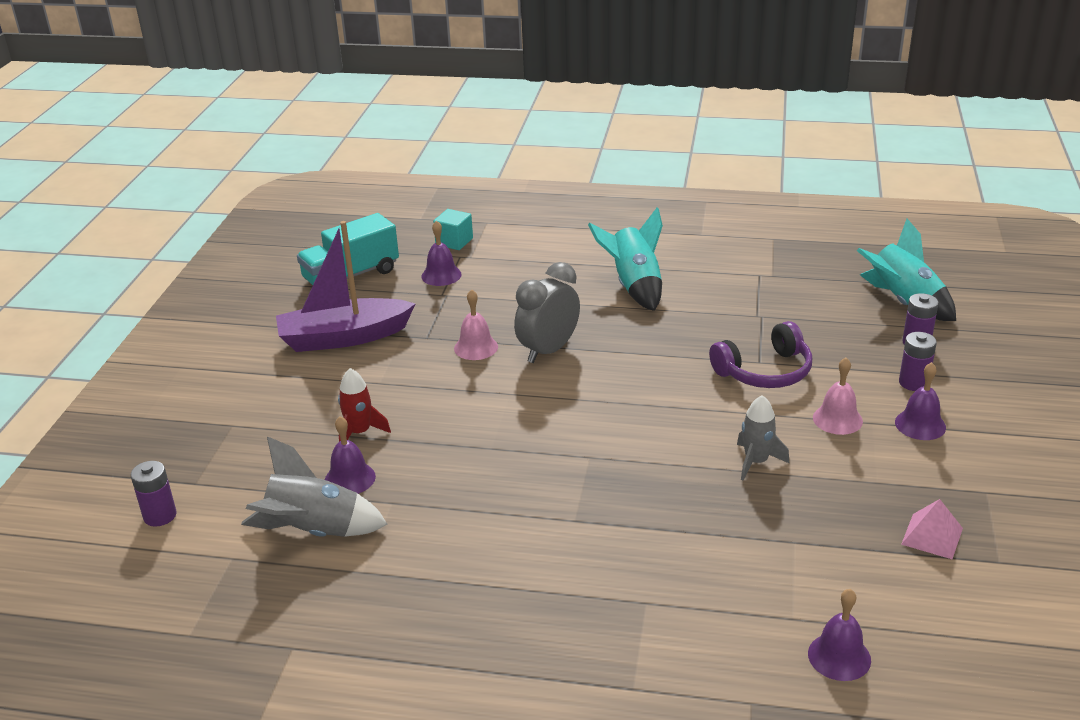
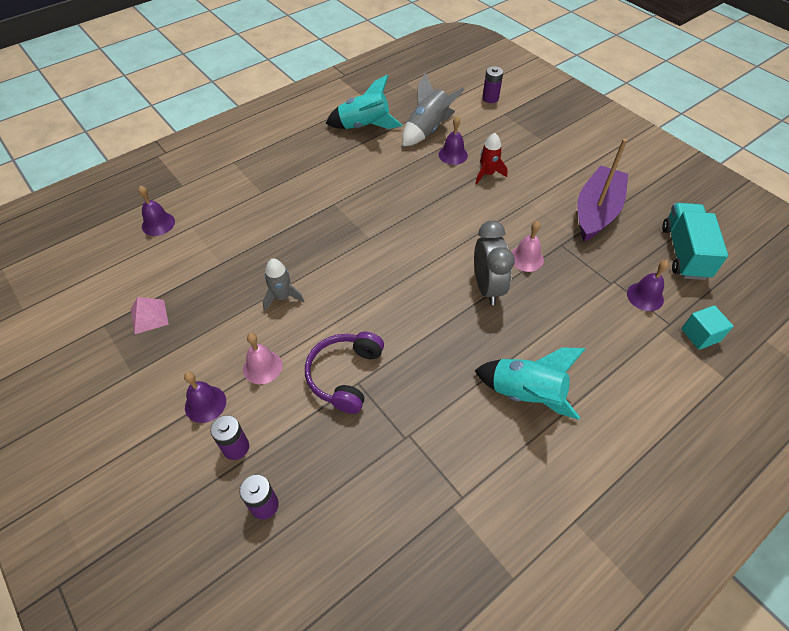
camera: 130 degrees right, 20 degrees up
(903, 302) = (314, 565): turquoise rocket -> turquoise rocket (364, 126)

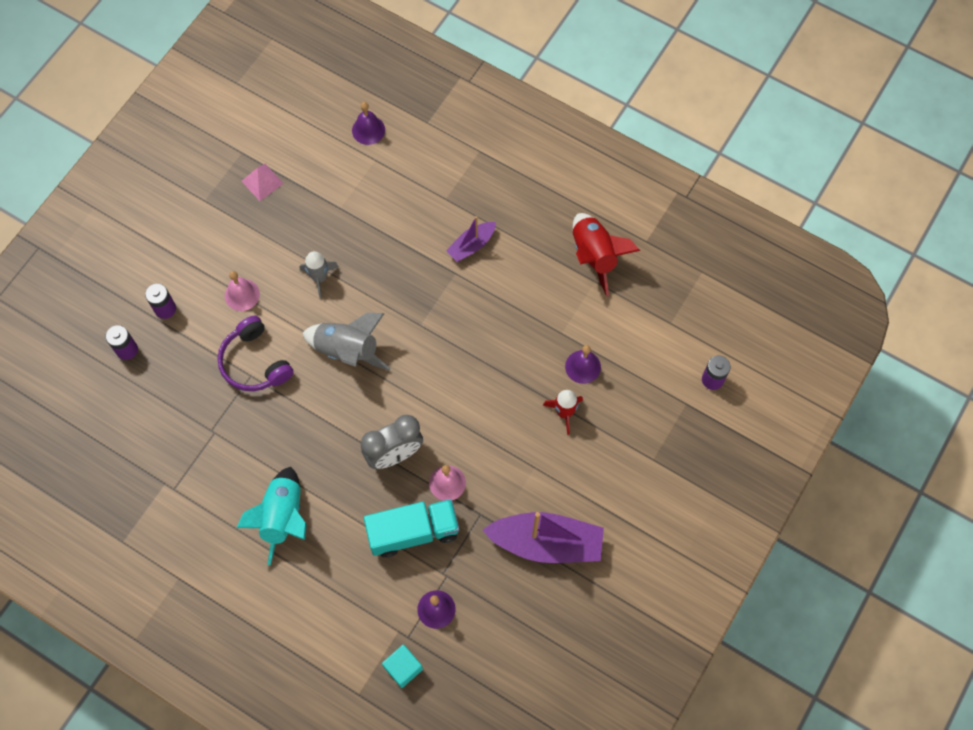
camera: 70 degrees right, 15 degrees up
(205, 404) = (195, 268): purple bell -> none
(314, 188) = (471, 245): none -> purple boat
(344, 375) = (254, 362): purple headphones -> purple headphones turned 120 degrees counterclockwise
(364, 126) = (594, 256): turquoise rocket -> red rocket
(427, 130) = (616, 326): grey rocket -> grey rocket (347, 350)
(684, 252) = (515, 645): turquoise truck -> turquoise truck (413, 532)

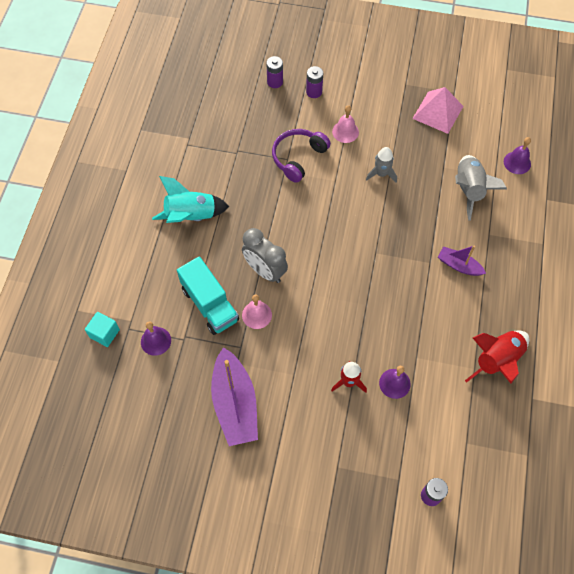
camera: 70 degrees right, 5 degrees down
(262, 182) = (438, 112): pink pyramid -> pink pyramid, size x1.64
(347, 350) = (333, 212): grey rocket -> grey rocket (469, 190)

